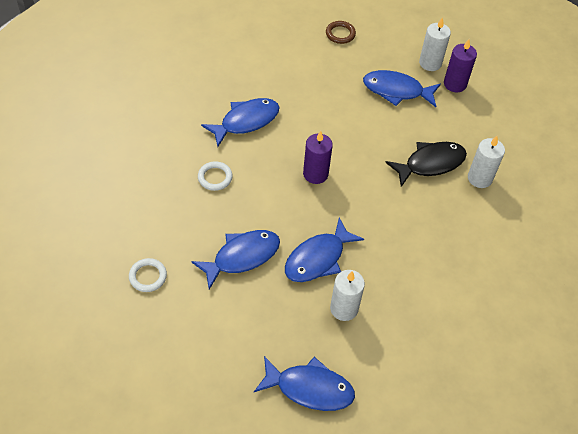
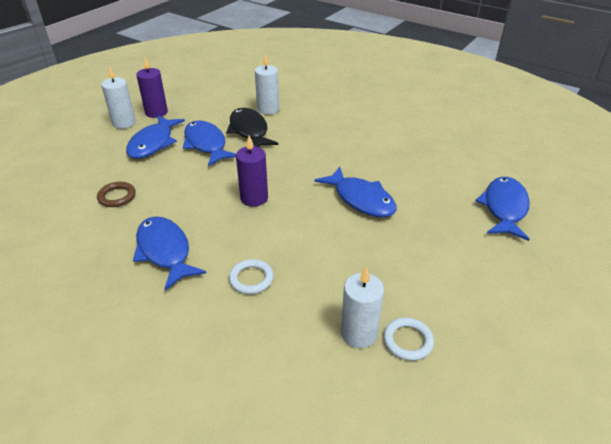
camera: 85 degrees left, 15 degrees down
(242, 257) = (366, 254): blue fish -> blue fish (206, 144)
(340, 34) = (52, 175): brown ring -> brown ring (117, 196)
(344, 308) = (414, 185): white candle -> white candle (358, 333)

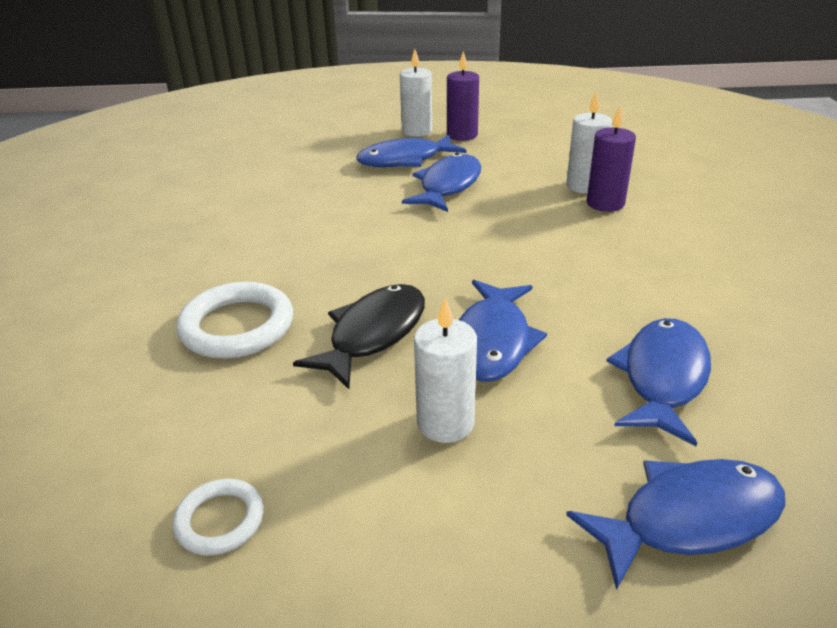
camera: 55 degrees right, 5 degrees down
(117, 196) = (292, 187): brown ring -> none
(165, 251) = (233, 252): blue fish -> blue fish (662, 378)
(249, 131) = (517, 196): black fish -> black fish (373, 334)
(251, 279) = (237, 326): white ring -> white ring, size x1.76
(254, 198) = (387, 260): purple candle -> purple candle (605, 203)
(358, 333) = (202, 461): white candle -> white candle (445, 423)

